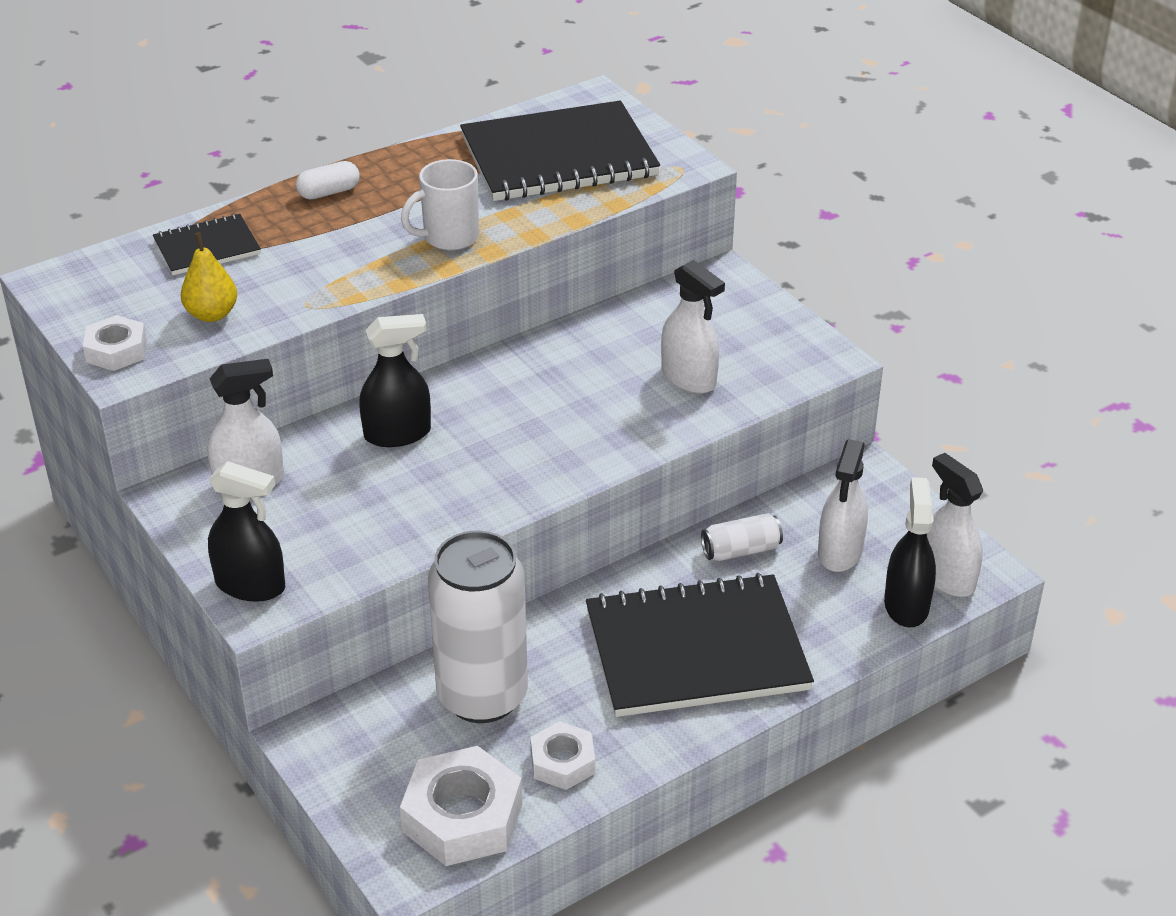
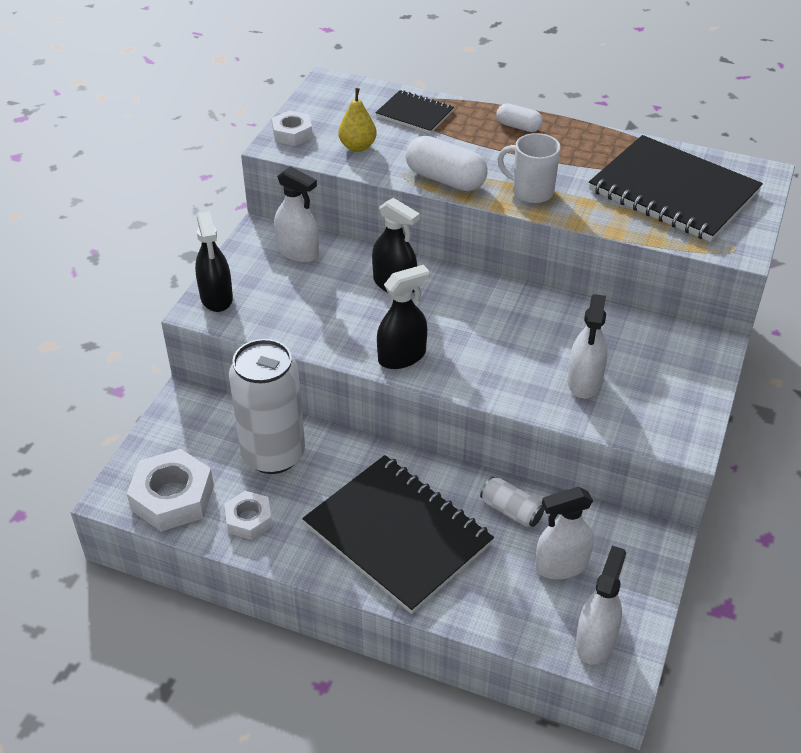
camera: 55 degrees right, 5 degrees up
(355, 281) = (445, 179): none -> white capsule
(906, 605) = (543, 630): black spray bottle -> black spray bottle (402, 356)

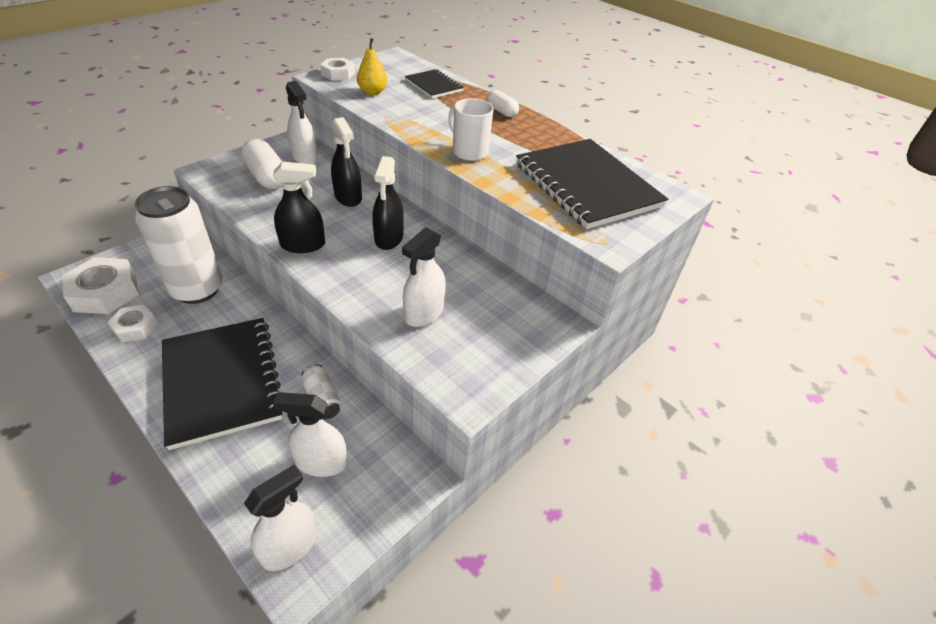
camera: 20 degrees right, 0 degrees up
(216, 297) = (222, 167): black spray bottle -> black spray bottle (389, 238)
(445, 179) = (412, 126): white capsule -> white capsule (267, 177)

